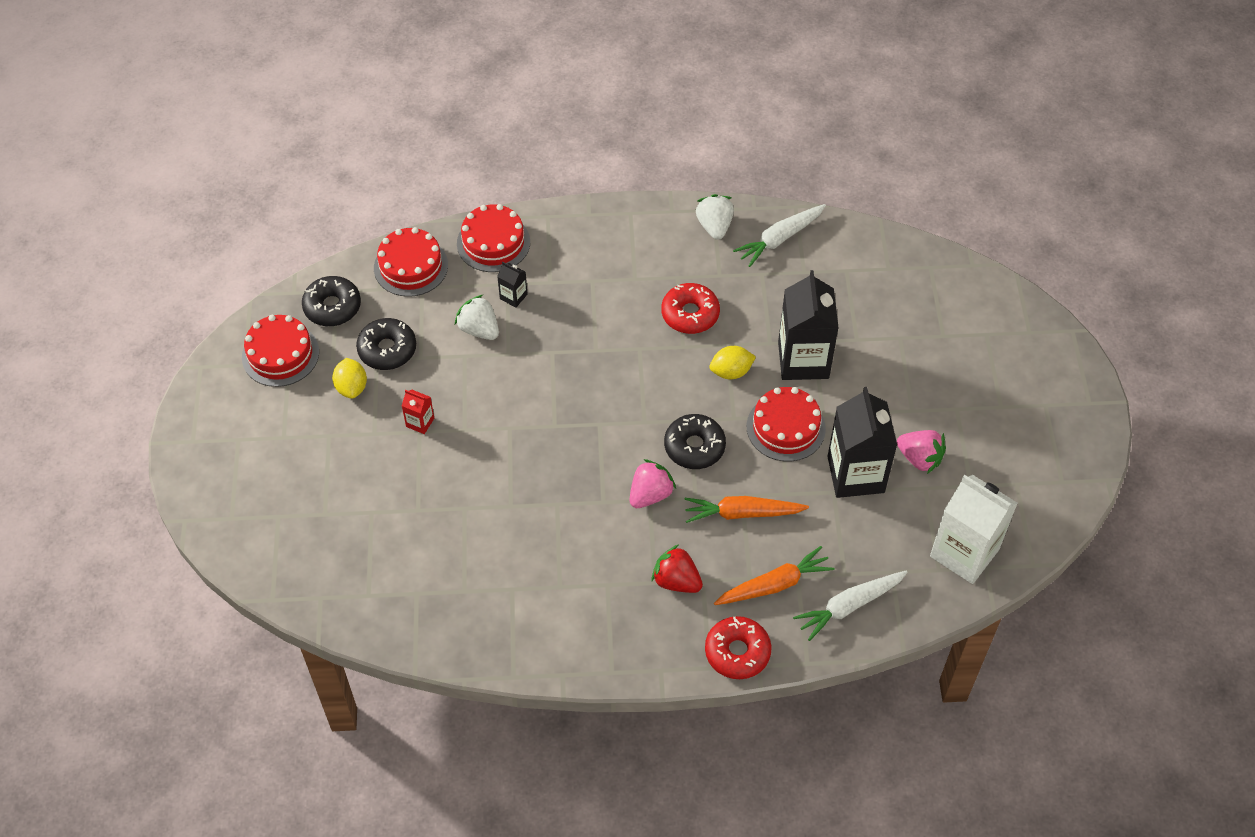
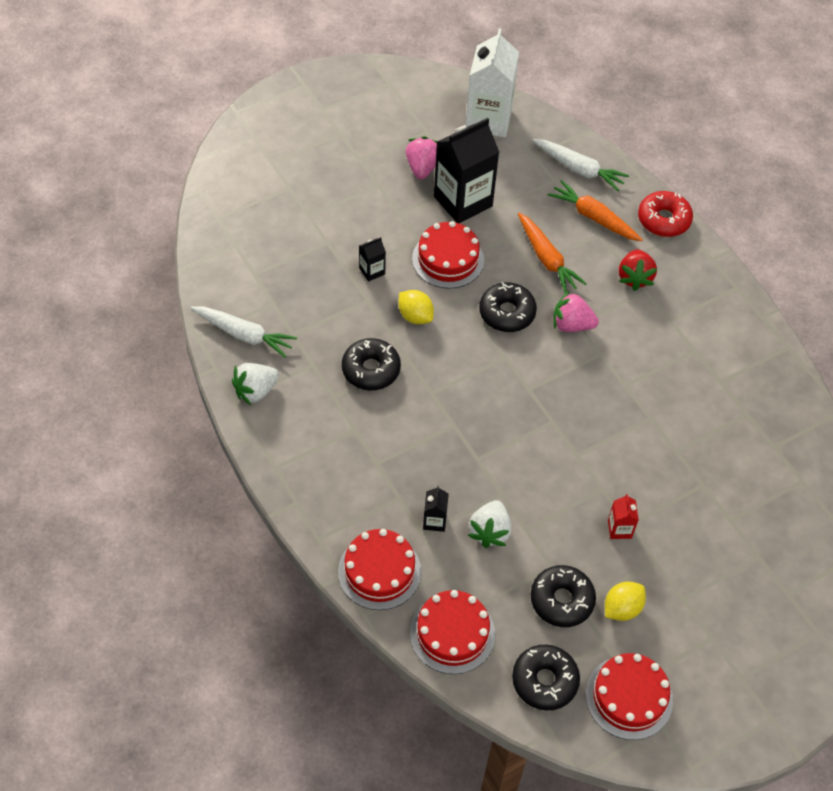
camera: 120 degrees left, 0 degrees up
(690, 314) = (371, 369): red donut -> black donut
(803, 360) = (372, 271): black carton -> black carton, size x0.44

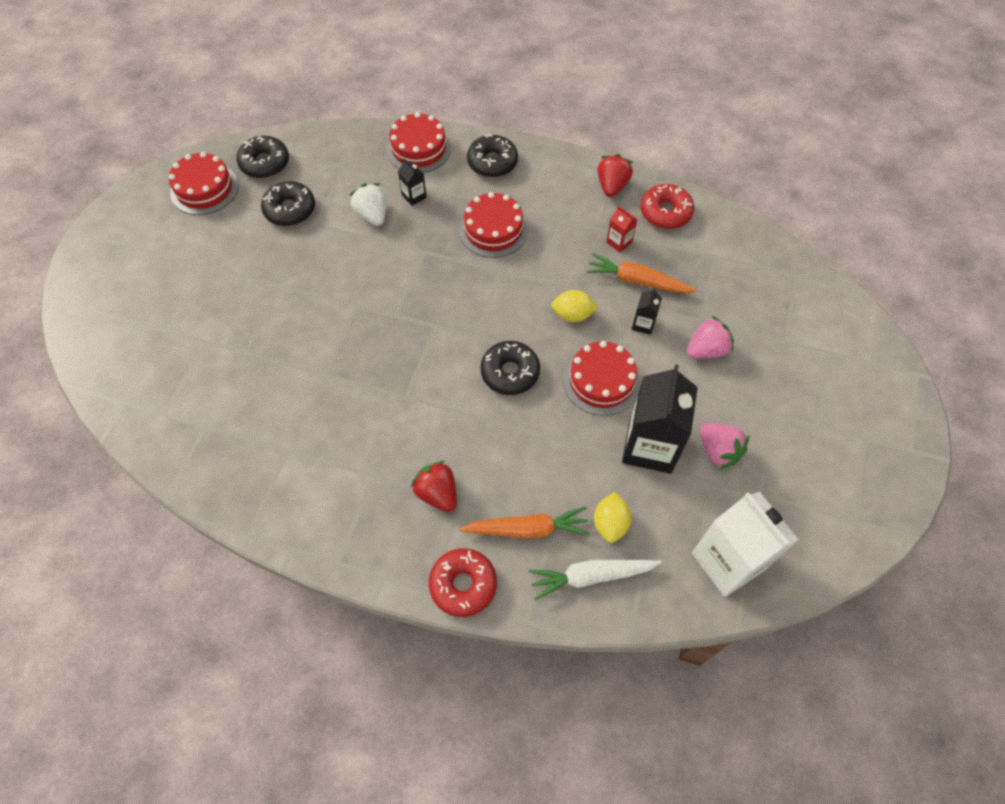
camera: 140 degrees right, 5 degrees up
(244, 335) = (665, 212): white carrot -> red donut
(255, 391) = (612, 186): white strawberry -> red strawberry
(371, 369) = (558, 254): black donut -> black donut (492, 162)
(452, 633) = (343, 149): red cake -> red cake (493, 230)
(547, 259) = (527, 449): orange carrot -> orange carrot (637, 281)
(571, 325) = (450, 403): pink strawberry -> pink strawberry (706, 350)
(619, 529) = (285, 277): red carton -> red carton (619, 242)
(622, 608) = (245, 232): yellow lemon -> yellow lemon (610, 523)

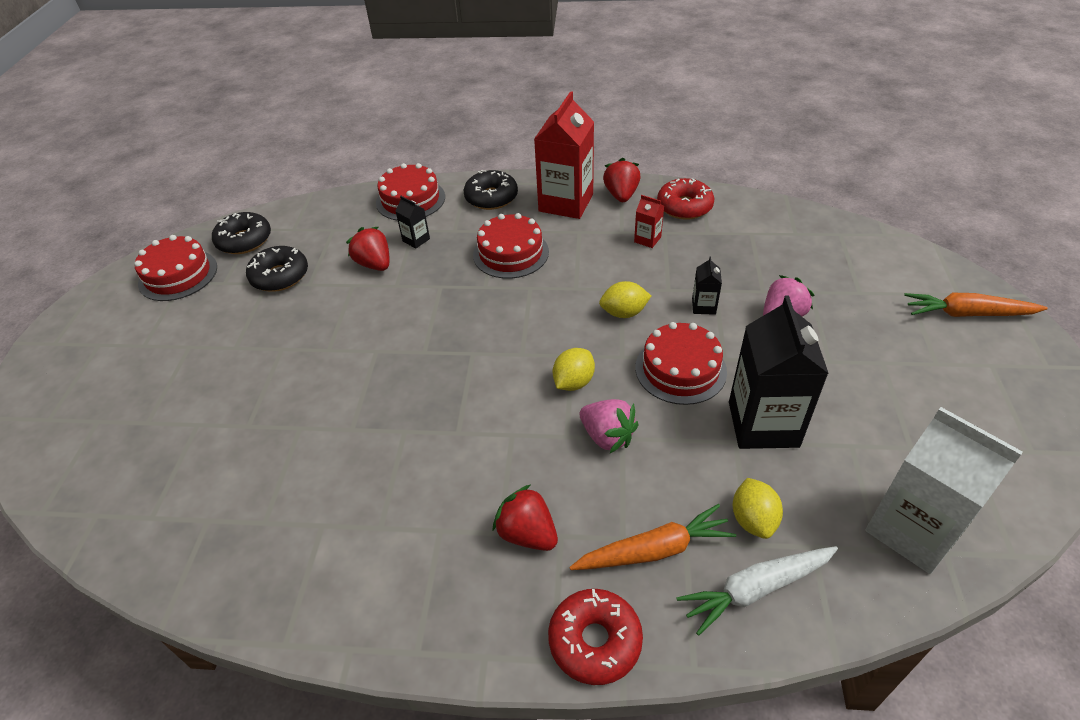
camera: 10 degrees left, 15 degrees down
(372, 215) = (374, 264): white strawberry -> red strawberry
(510, 372) = (573, 382): black donut -> yellow lemon
(558, 184) = (566, 203): none -> red carton
(637, 281) = (680, 269): orange carrot -> orange carrot (967, 314)
(718, 451) = (842, 412): pink strawberry -> pink strawberry (607, 436)

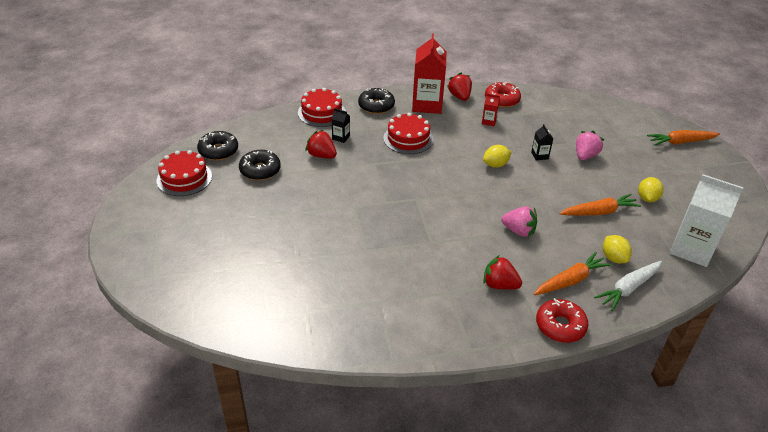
camera: 20 degrees left, 5 degrees down
(573, 382) = (485, 206): yellow lemon -> yellow lemon (647, 198)
(680, 369) = (542, 191): red cake -> none
(763, 424) = (599, 212): black carton -> orange carrot

